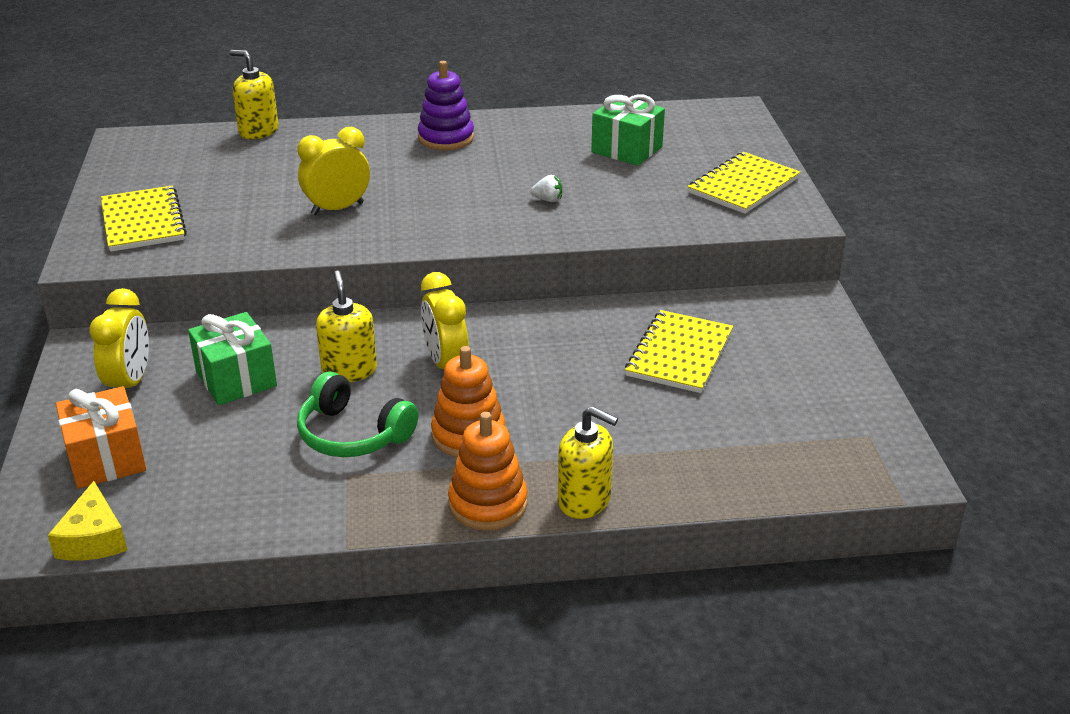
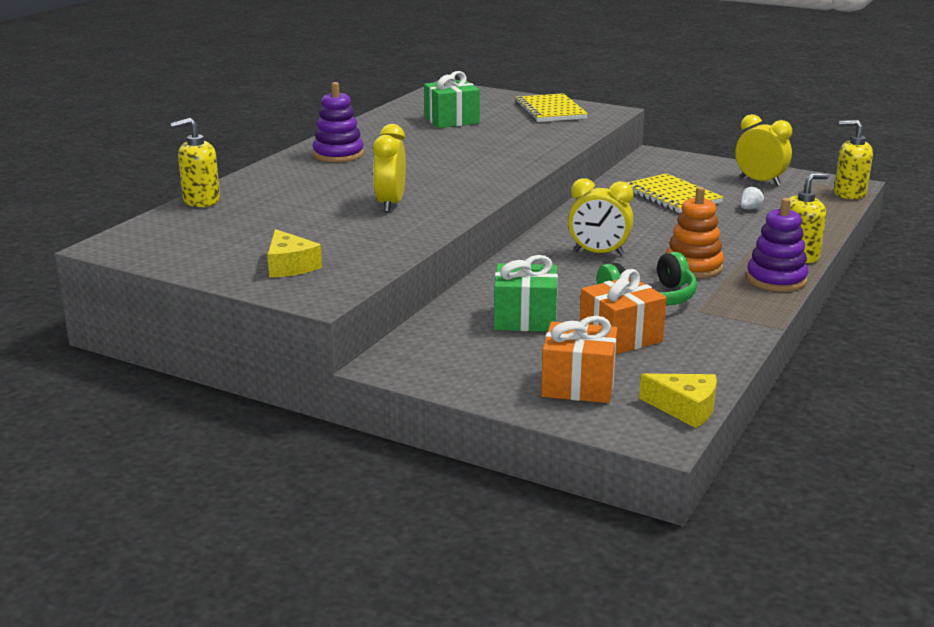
camera: 55 degrees left, 10 degrees down
(130, 383) = (476, 356): yellow clock -> yellow clock (760, 181)
(143, 221) = (290, 266): yellow notebook -> yellow cheese
(236, 447) = (620, 337): none -> orange gift
(349, 370) = (566, 281): yellow soap dispenser -> yellow soap dispenser (849, 193)
(488, 504) = (776, 280): orange stacking toy -> purple stacking toy
(548, 200) = (485, 152): white strawberry -> white strawberry (750, 209)

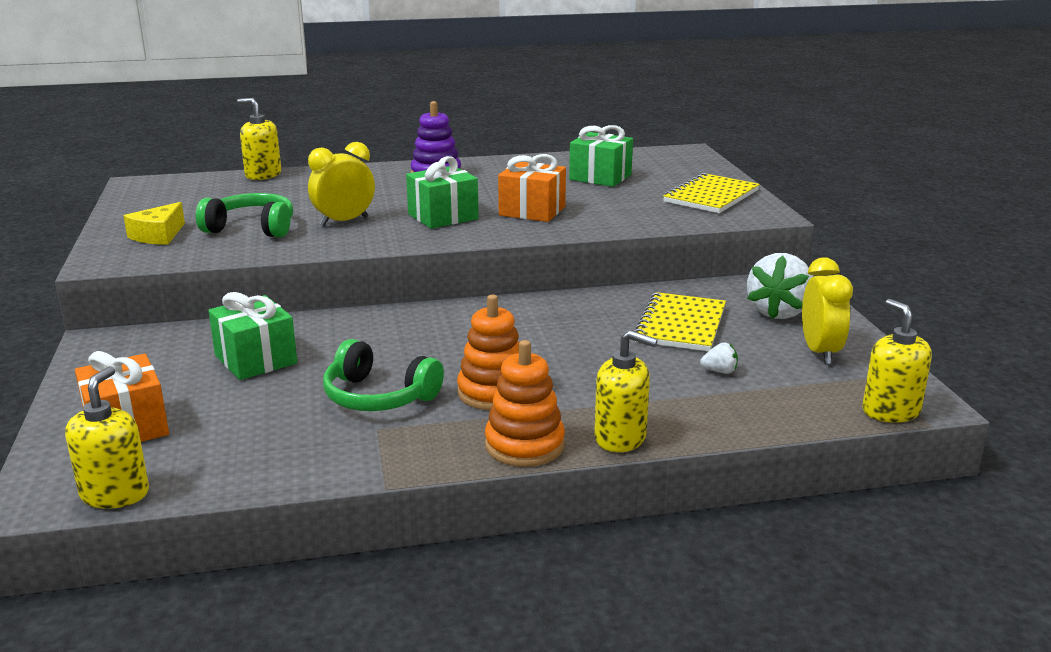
camera: 50 degrees right, 0 degrees up
(343, 233) = (252, 228): none -> green headphones
(443, 177) = (443, 217): none -> green gift
(598, 253) = (461, 340): yellow clock -> none
(620, 337) = (261, 412): orange gift -> orange gift (532, 211)
(685, 409) = (115, 494): yellow cheese -> yellow soap dispenser
(693, 171) = (778, 312): none -> white strawberry
(776, 280) = (524, 445): purple stacking toy -> orange stacking toy

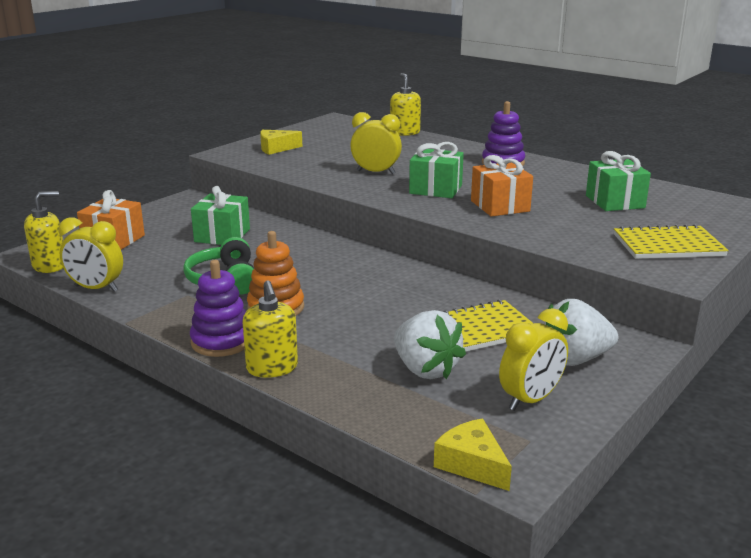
camera: 50 degrees right, 0 degrees up
(252, 228) = (323, 160): green headphones -> none
(255, 480) = (96, 288): none -> yellow clock
(524, 445) = (221, 341): orange stacking toy -> purple stacking toy
(720, 371) = (425, 369): white strawberry -> white strawberry, size x2.32
(890, 411) = (472, 464): yellow soap dispenser -> yellow cheese

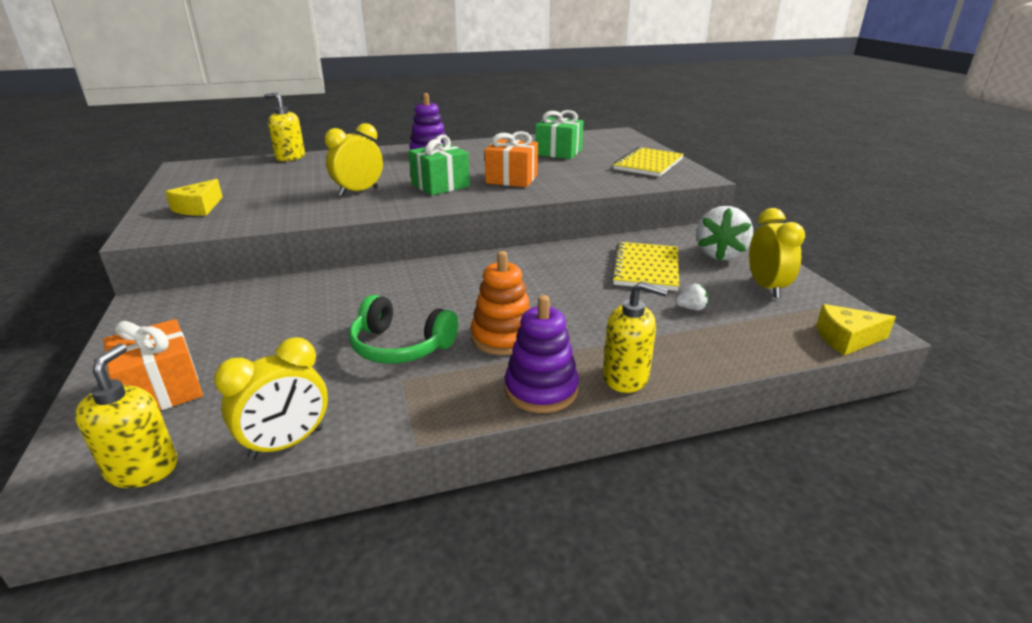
camera: 55 degrees left, 5 degrees up
(222, 235) = (287, 315): green gift -> none
(425, 369) = (691, 308): white strawberry -> white strawberry, size x0.43

